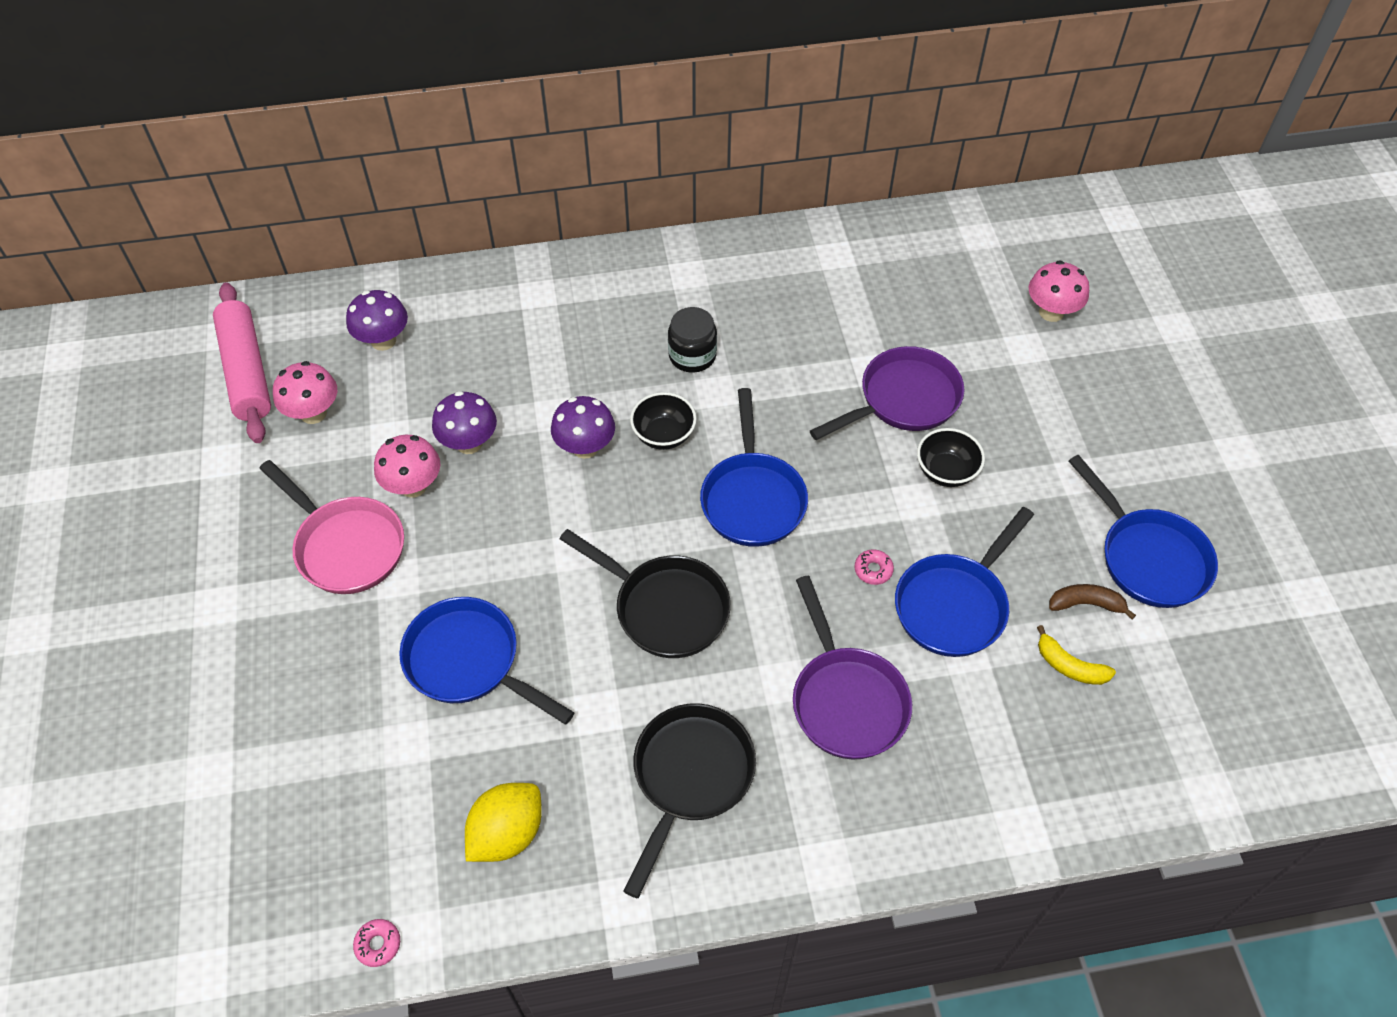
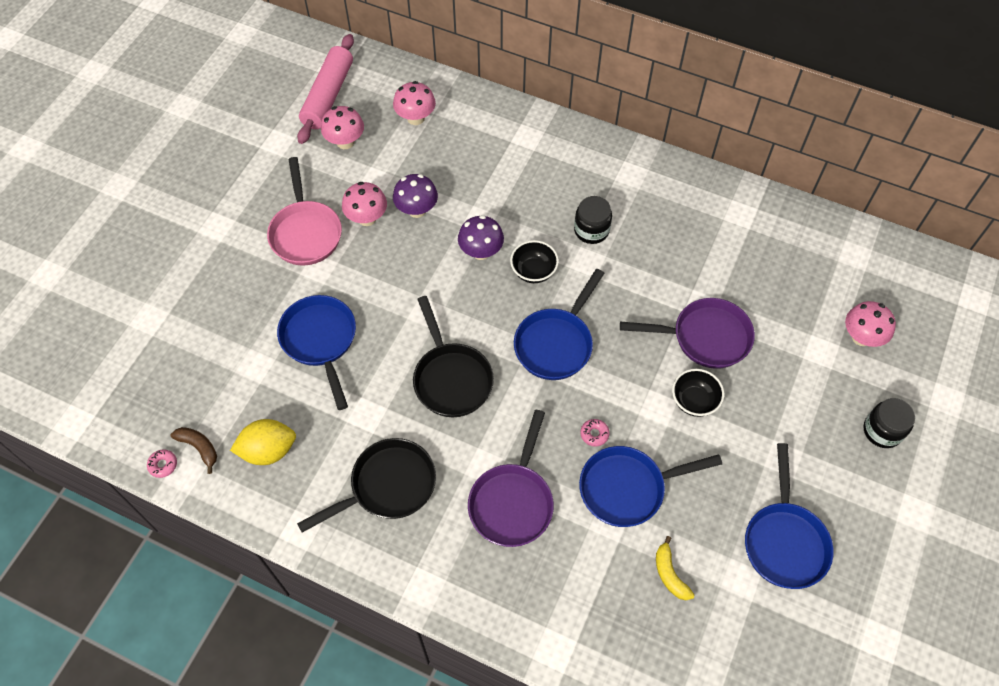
camera: 35 degrees right, 5 degrees up
(383, 340) = (415, 118): purple mushroom -> pink mushroom
(1086, 604) = (715, 543): brown banana -> brown banana (199, 447)
(1144, 391) = (882, 431): none -> black jar

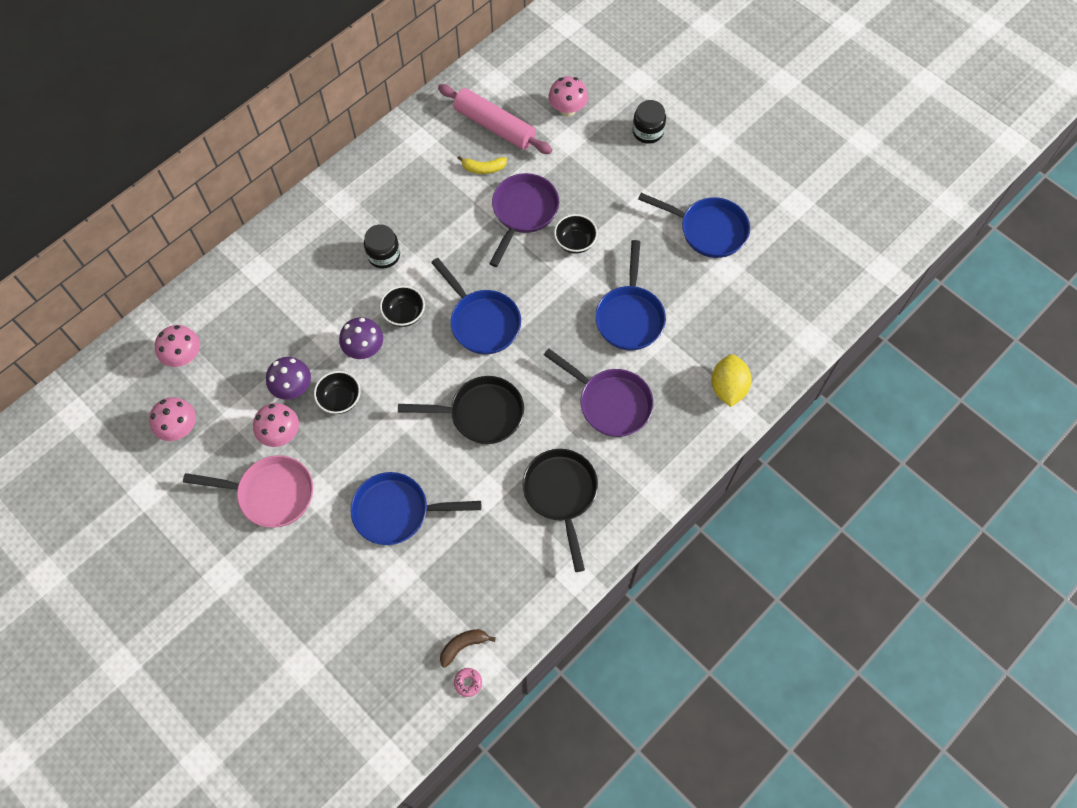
camera: 70 degrees left, 5 degrees up
(268, 450) = (490, 585): yellow lemon -> yellow lemon (728, 388)
(328, 96) = (112, 428): pink rolling pin -> pink rolling pin (494, 126)
(419, 251) = (340, 399): none -> black bowl
(594, 434) = (575, 323): pink donut -> none
(670, 574) = (707, 314): yellow banana -> yellow banana (483, 168)

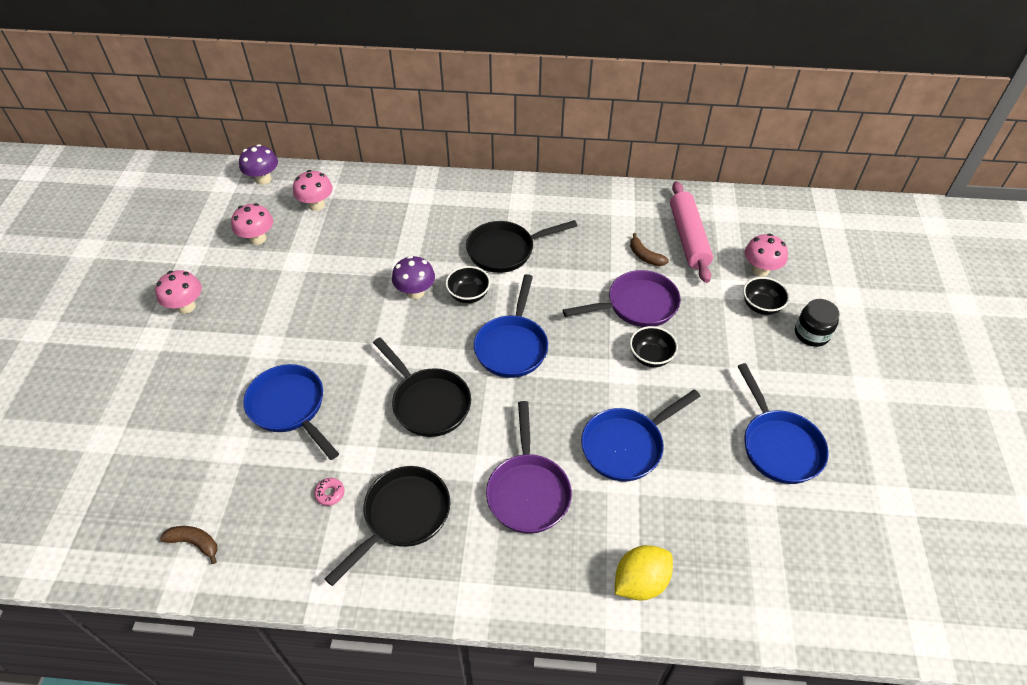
camera: 50 degrees right, 15 degrees down
(270, 494) = (244, 320): pink pan -> none
(281, 434) = (299, 293): pink mushroom -> pink mushroom (186, 306)
(293, 388) = (344, 275): purple mushroom -> purple mushroom (263, 179)
(340, 399) = (359, 307): black bowl -> black bowl (761, 306)
(383, 255) = (505, 250): black jar -> black pan
(468, 683) = (160, 572): pink donut -> pink donut (330, 493)
(483, 168) = (645, 256): yellow banana -> brown banana

